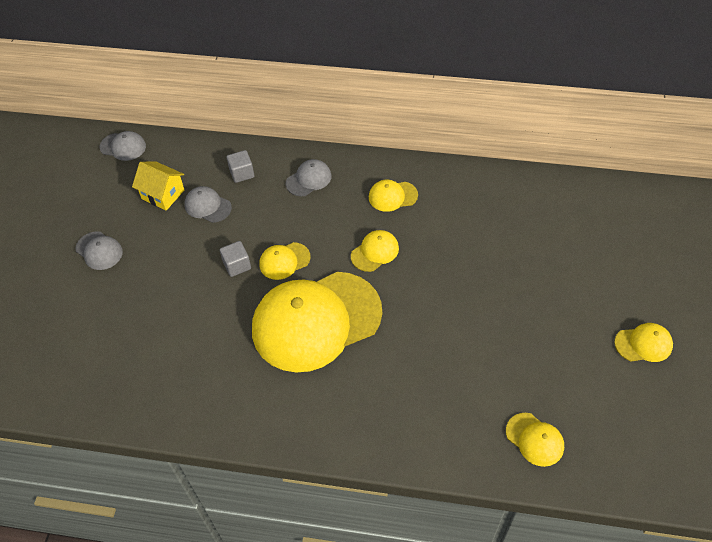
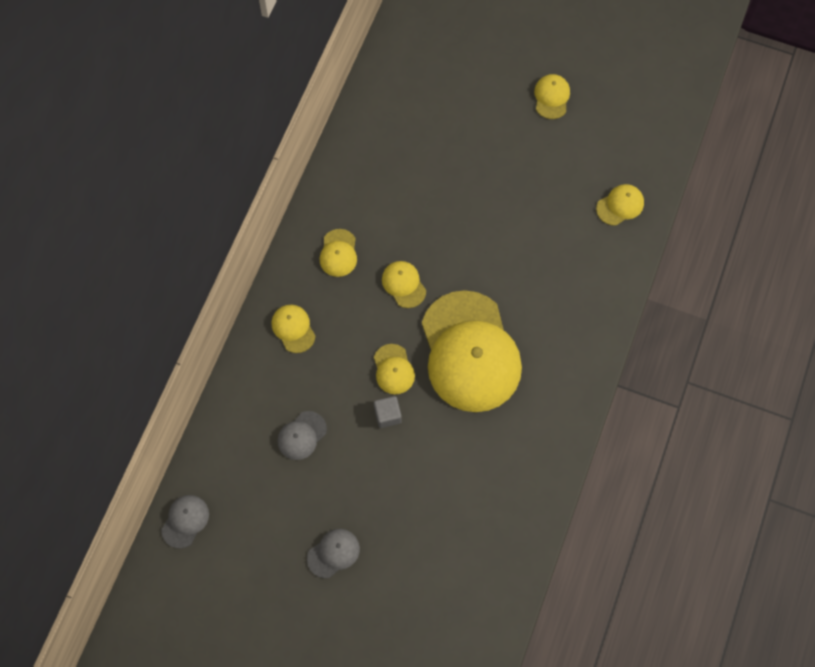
camera: 80 degrees left, 15 degrees up
(163, 194) = (272, 481): yellow house -> none
(242, 173) = (265, 395): grey cube -> none
(308, 179) = (293, 329): grey cap -> yellow cap

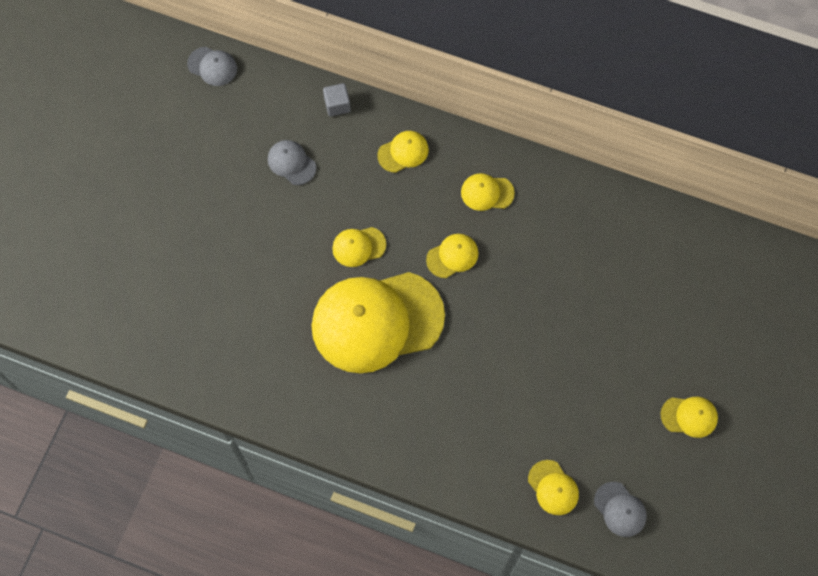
camera: 90 degrees right, 0 degrees up
(333, 553) = (174, 193): grey cap -> grey cap (620, 509)
(387, 415) = (310, 241): grey cube -> grey cube (337, 105)

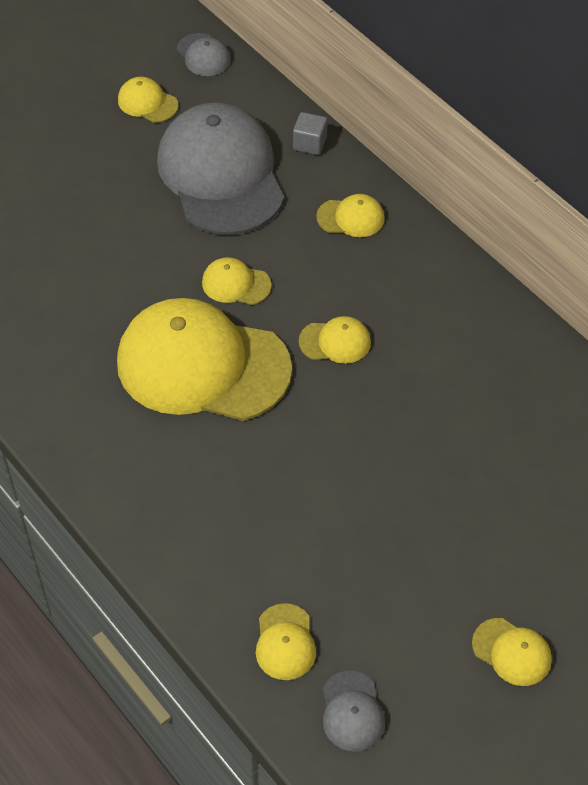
camera: 30 degrees right, 15 degrees down
(291, 163) = (221, 174): grey cap -> grey cap, size x2.42
(487, 193) = (419, 298): yellow cap -> yellow cap (147, 102)

